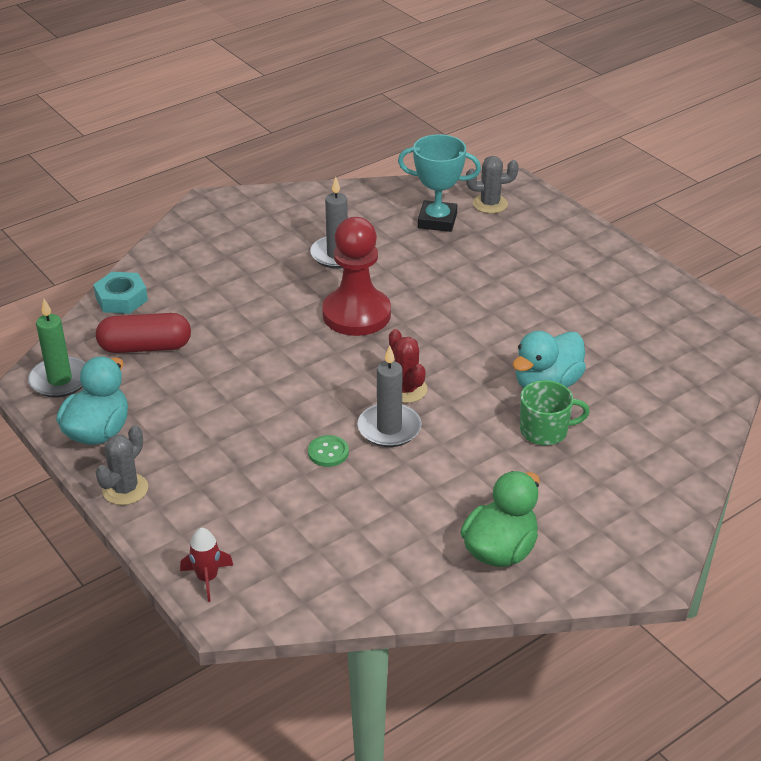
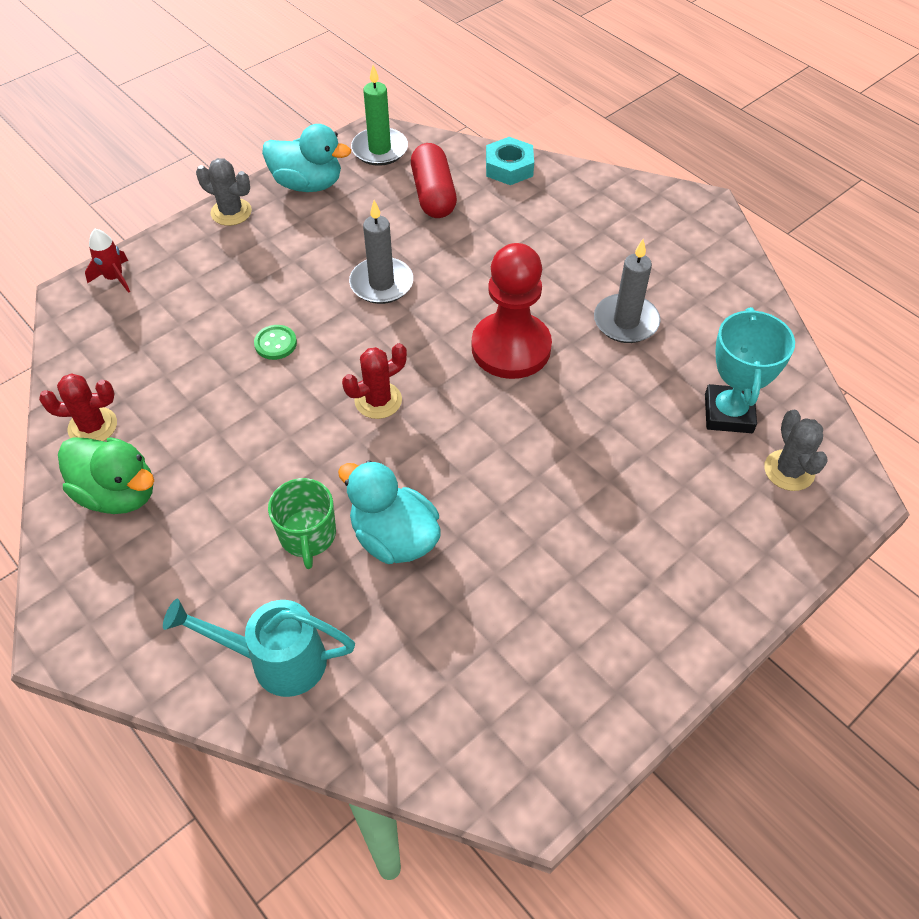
camera: 85 degrees right, 15 degrees up
(389, 428) = (312, 390): grey candle -> grey candle (381, 283)
(418, 576) = (92, 426): none -> red cactus
(657, 447) = (276, 660): none -> turquoise watering can

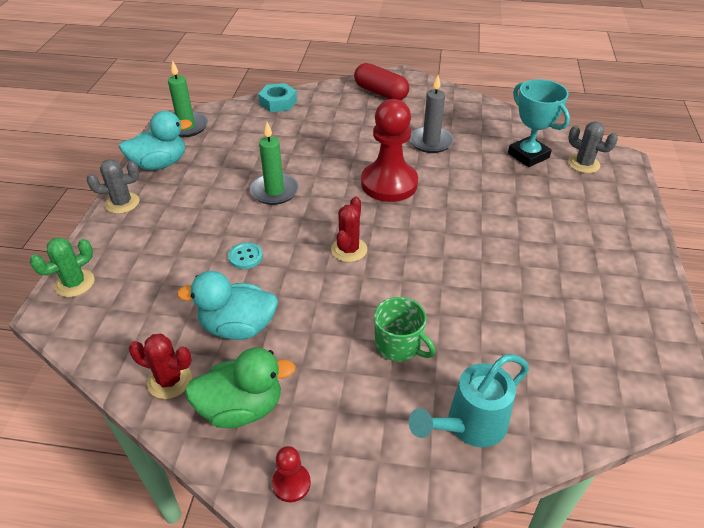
camera: 40 degrees left, 10 degrees down
(85, 589) = (291, 483): none -> red pawn
(92, 426) = (169, 380): red cactus -> red cactus turned 60 degrees clockwise
(114, 278) = (75, 283): red rocket -> green cactus
(275, 343) = (245, 257): green button -> turquoise button
(381, 283) = (274, 191): grey candle -> green candle
(394, 538) = (449, 312): turquoise duck -> turquoise duck (238, 327)
(433, 194) = (249, 134): red capsule -> red capsule (380, 93)

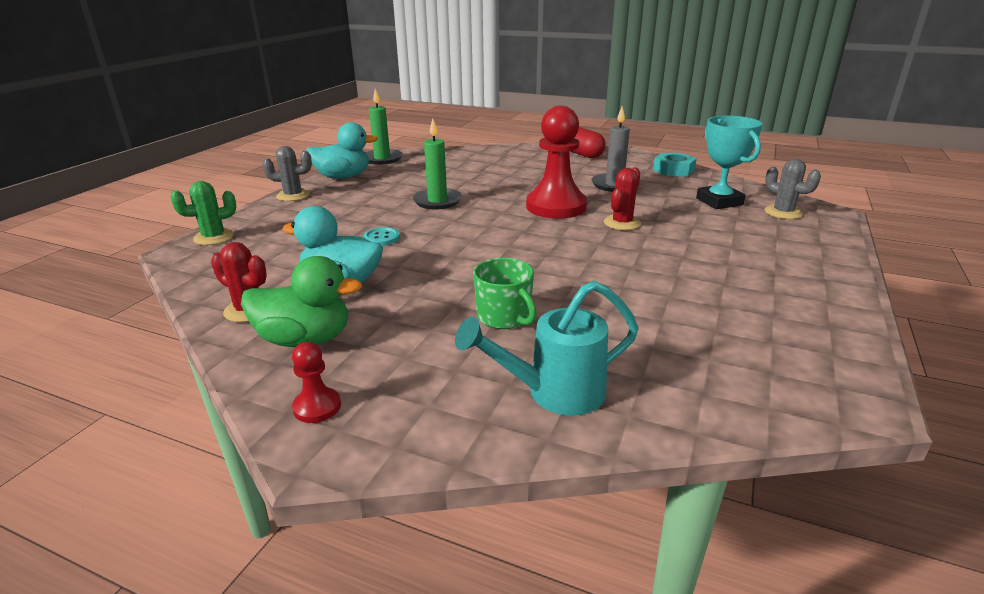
camera: 15 degrees right, 15 degrees down
(278, 102) = (475, 151): turquoise nut -> turquoise nut (673, 170)
(349, 250) = (489, 244): red cactus -> red cactus (622, 223)

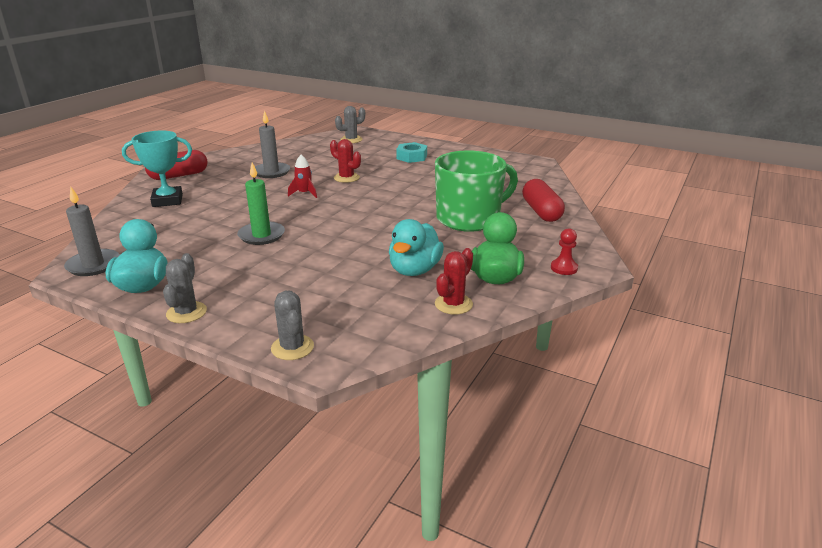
camera: 85 degrees left, 0 degrees up
(214, 237) = (292, 347): green cactus -> grey cactus
(382, 159) = (93, 265): green candle -> grey candle
(382, 238) = (335, 258): turquoise button -> none
(504, 317) = (469, 218): green mug -> green mug, size x1.92
(554, 393) = (541, 212): turquoise watering can -> red capsule
(556, 207) = (304, 193): red pawn -> red rocket
(673, 170) = (254, 152): turquoise nut -> turquoise nut (411, 157)
(719, 202) = (325, 150): turquoise trophy -> turquoise trophy (167, 200)

